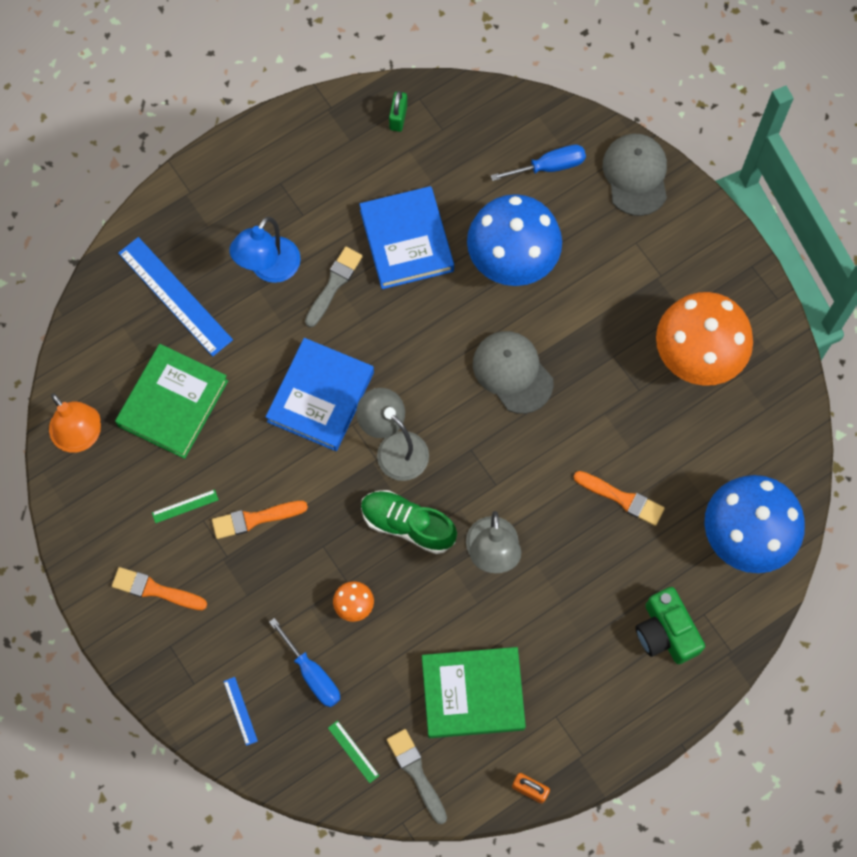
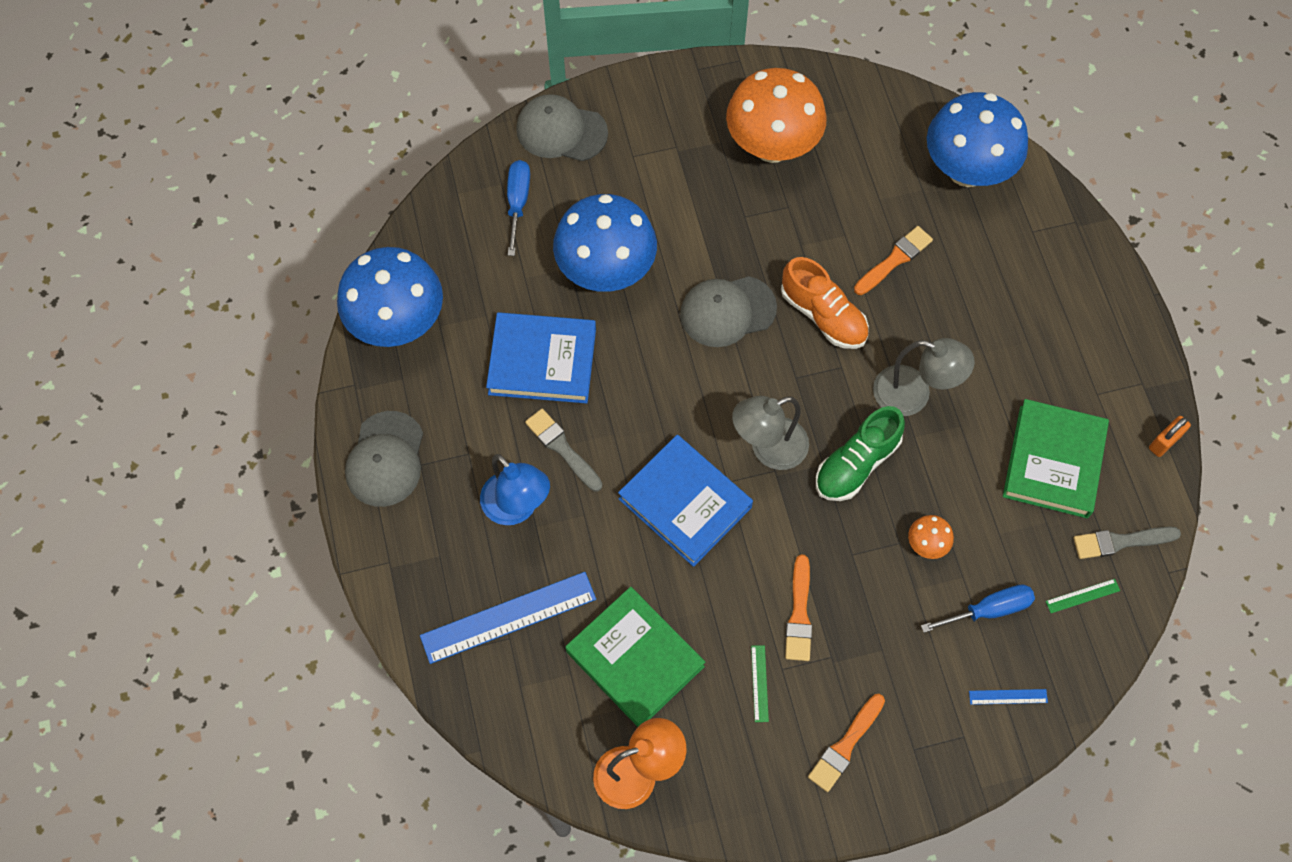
camera: 70 degrees left, 5 degrees down
(275, 155) = (385, 459): none -> grey cap
(398, 118) = (398, 323): green padlock -> blue mushroom
(540, 454) = (823, 315): none -> orange shoe
(666, 632) = (1041, 269): green camera -> none

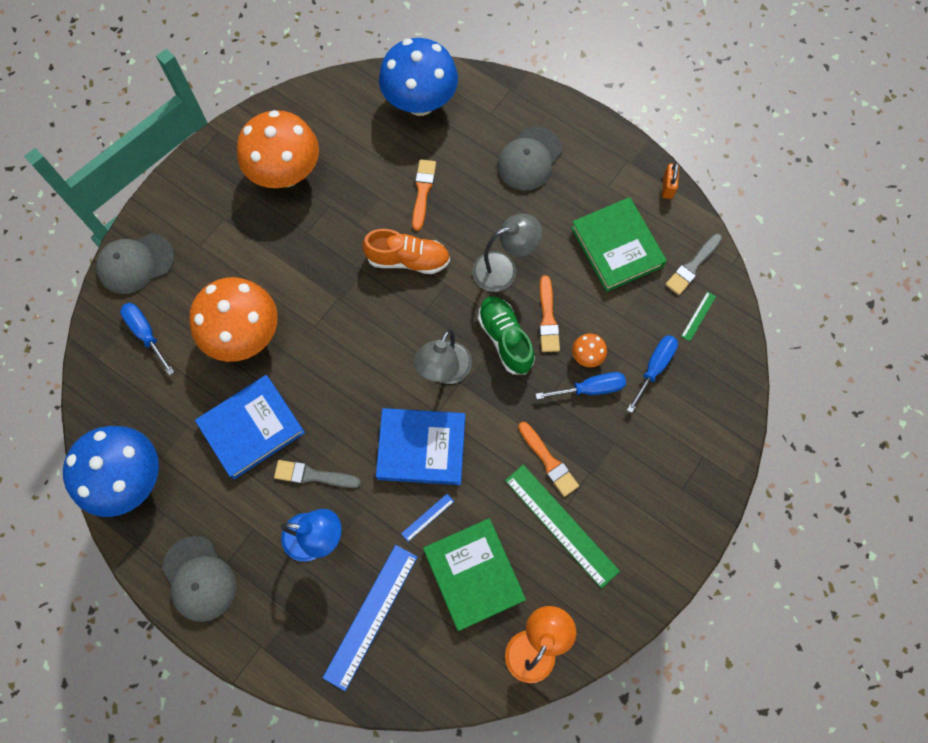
camera: 40 degrees left, 5 degrees up
(606, 271) = (244, 335): blue mushroom -> orange mushroom
(635, 659) = (473, 574): green book -> green book turned 60 degrees clockwise
(727, 311) = (346, 302): grey cap -> grey cap (529, 159)
(759, 683) = (561, 525): green ruler -> green ruler, size x2.32
(845, 745) = (642, 520): orange brush -> orange brush (548, 318)
(856, 464) = (505, 339): green shoe -> green shoe turned 150 degrees clockwise
(902, 578) = (590, 389): none -> blue screwdriver
(1008, 696) = (707, 411): blue ruler -> blue ruler (427, 517)

